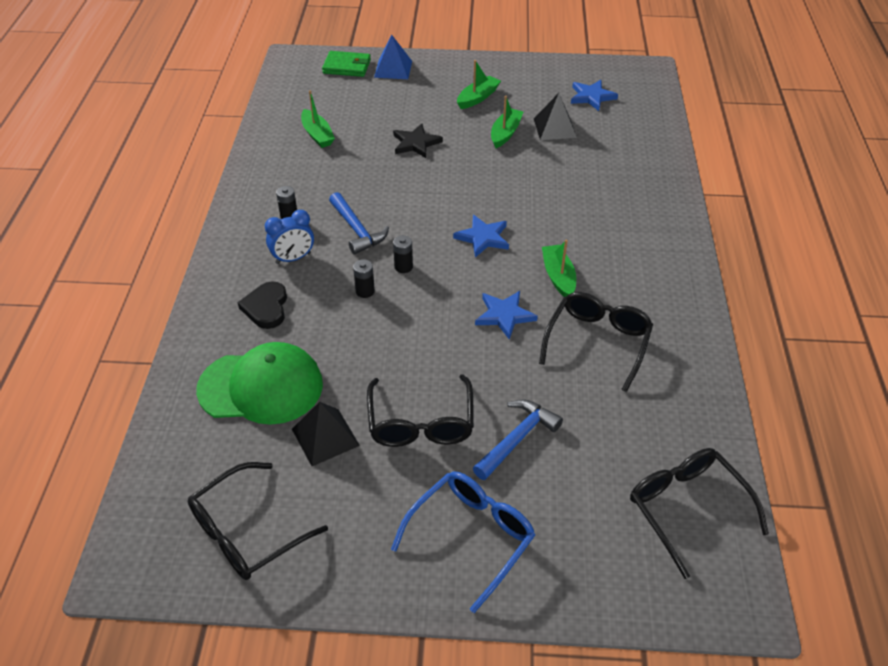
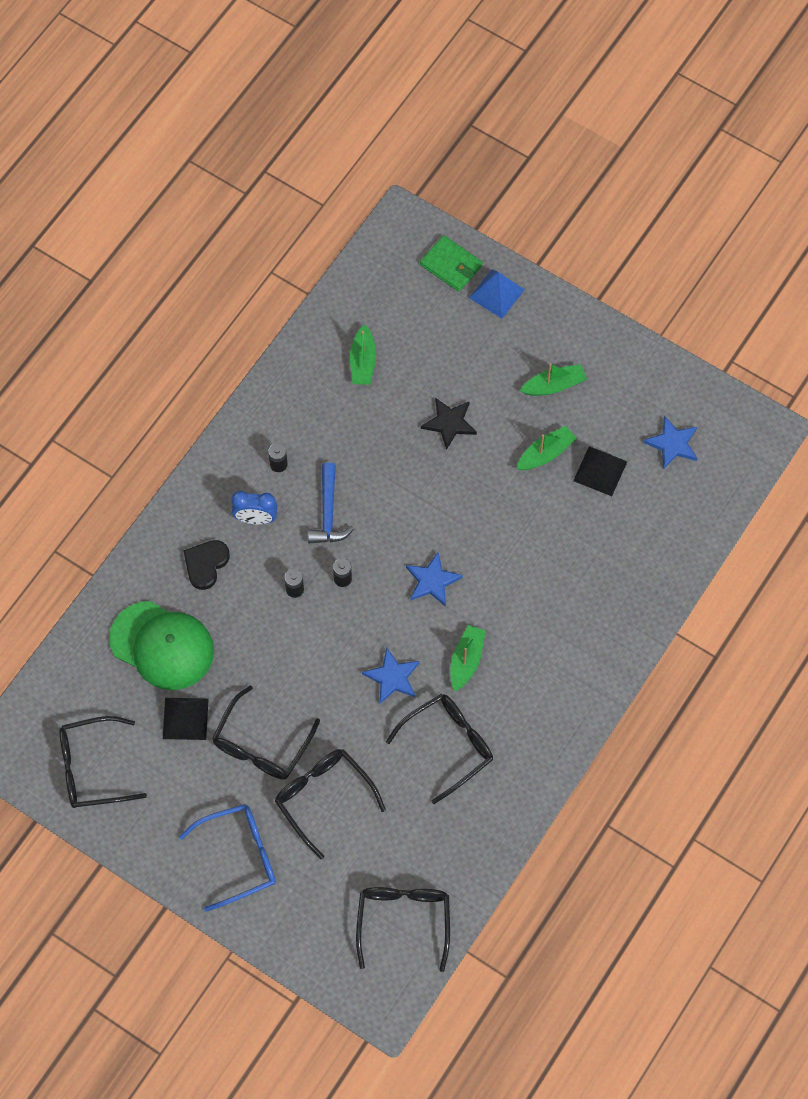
camera: 30 degrees right, 20 degrees up
(517, 439) = (323, 798): blue hammer -> black glasses

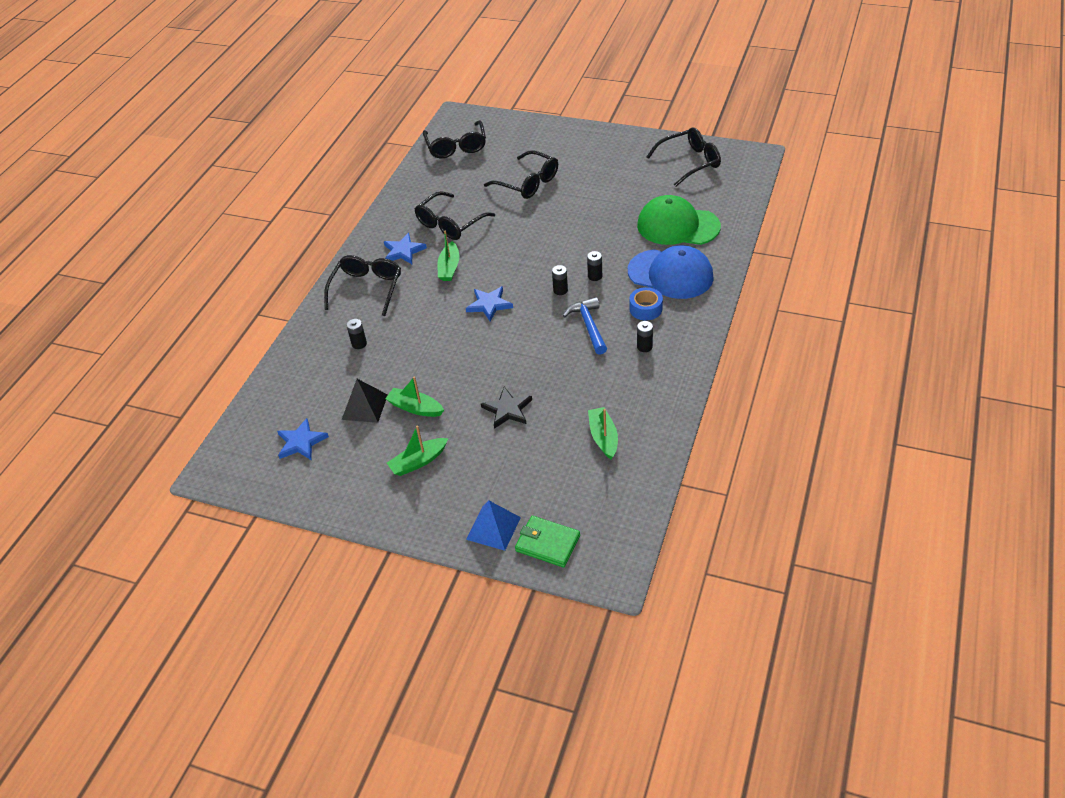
camera: 170 degrees right, 20 degrees down
(185, 718) = (640, 196): black pyramid -> none
(206, 564) = (670, 274): black heart -> blue cap
(239, 857) = (572, 148): blue glasses -> none
(256, 519) = (645, 309): blue clock -> blue tape
(261, 744) = (581, 196): black glasses -> black glasses (367, 289)
(392, 677) = (501, 247): blue star -> blue star (403, 251)
(546, 453) = (415, 408): green boat -> green boat turned 75 degrees clockwise
(595, 565) = (359, 344): none -> black battery

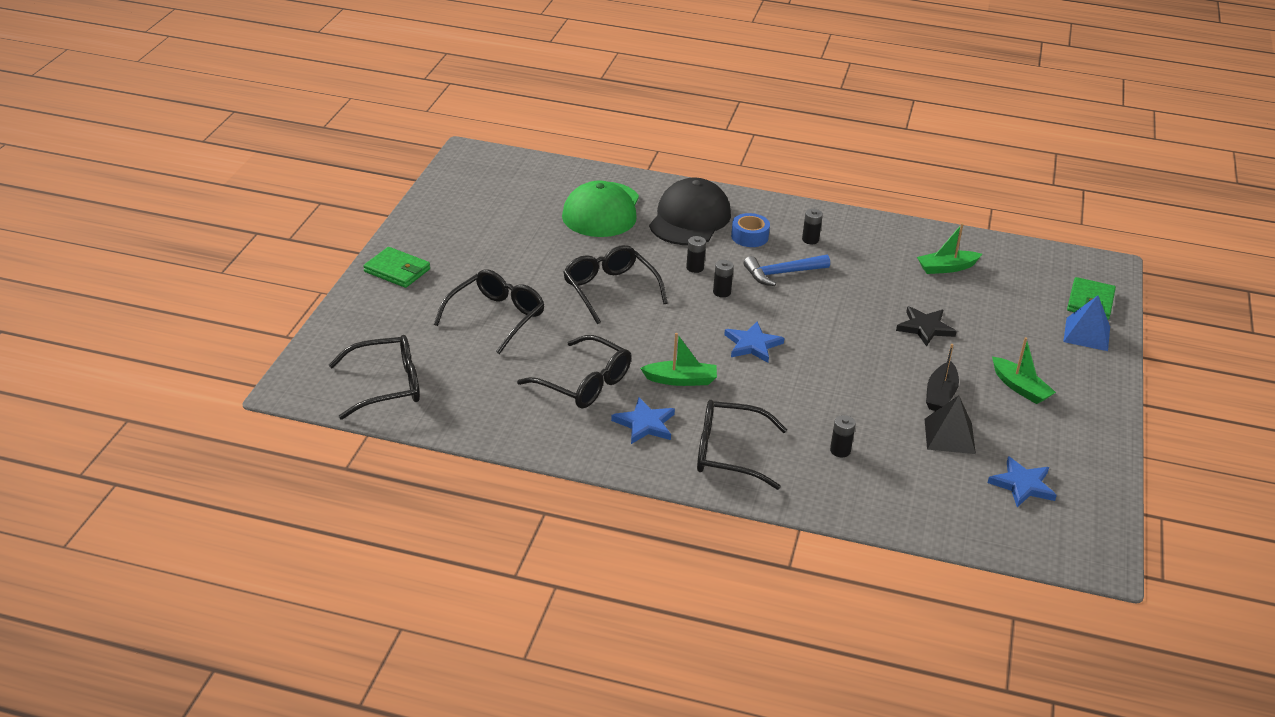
camera: 100 degrees left, 10 degrees down
(415, 408) = (940, 395): green boat -> black boat
(584, 138) = (397, 270): none -> green wallet
(670, 274) = (690, 219): blue cap -> black cap
(690, 162) = (473, 196): black glasses -> black glasses (610, 290)

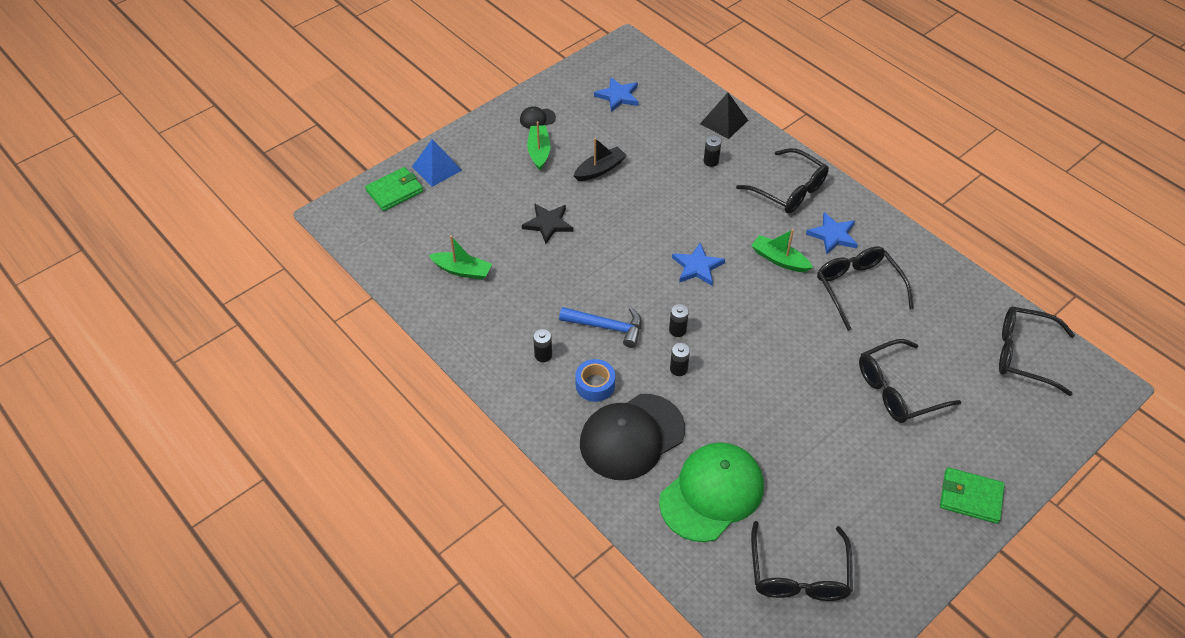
camera: 145 degrees left, 15 degrees up
(397, 270) = (970, 497): green wallet -> green wallet turned 45 degrees counterclockwise
(610, 290) = (775, 376): black glasses -> black glasses (799, 574)
(949, 436) = (627, 141): black pyramid -> black pyramid (724, 122)
(1068, 421) = (537, 118): none -> black cap

